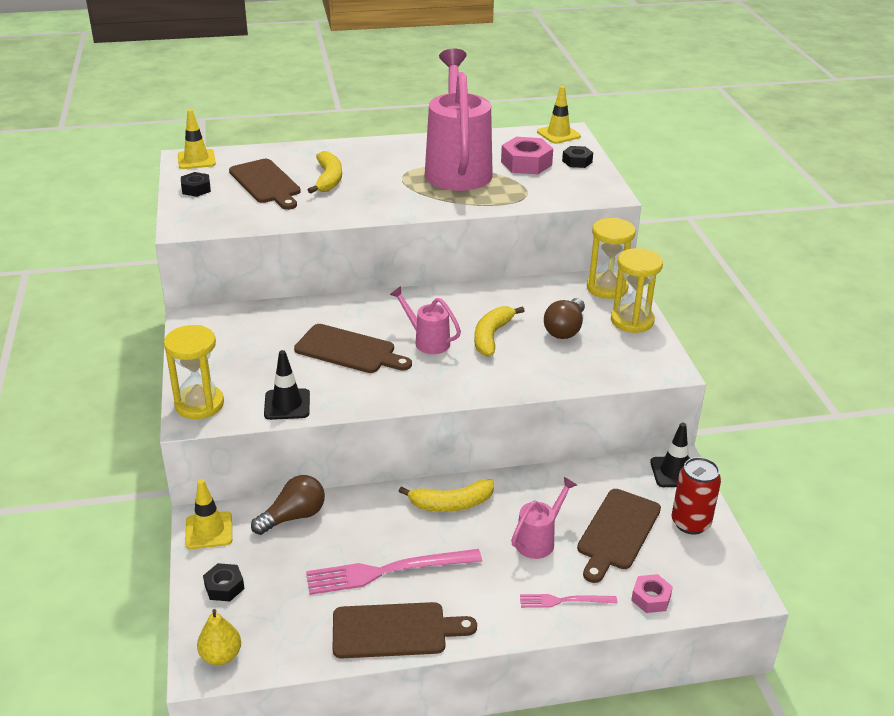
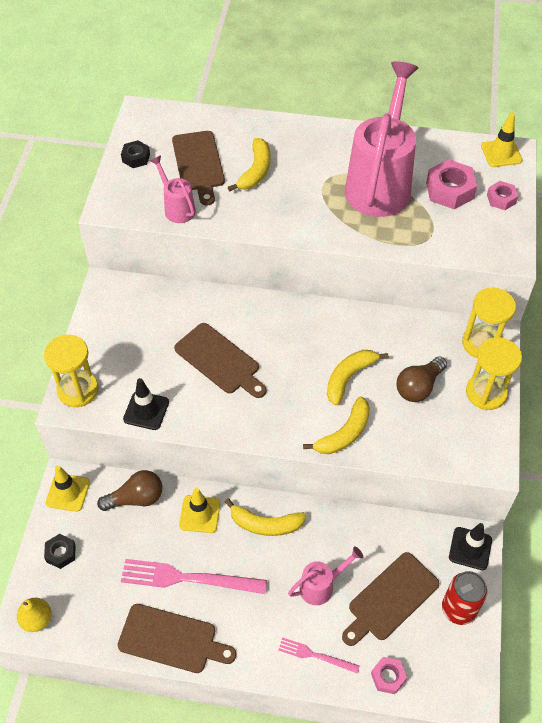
camera: 20 degrees right, 20 degrees up
(196, 160) = (150, 116): yellow traffic cone -> yellow traffic cone (200, 514)
(427, 341) = (290, 368): pink watering can -> pink watering can (177, 208)
(510, 378) = (344, 433): none -> yellow banana
(577, 161) = (501, 199): black nut -> pink nut

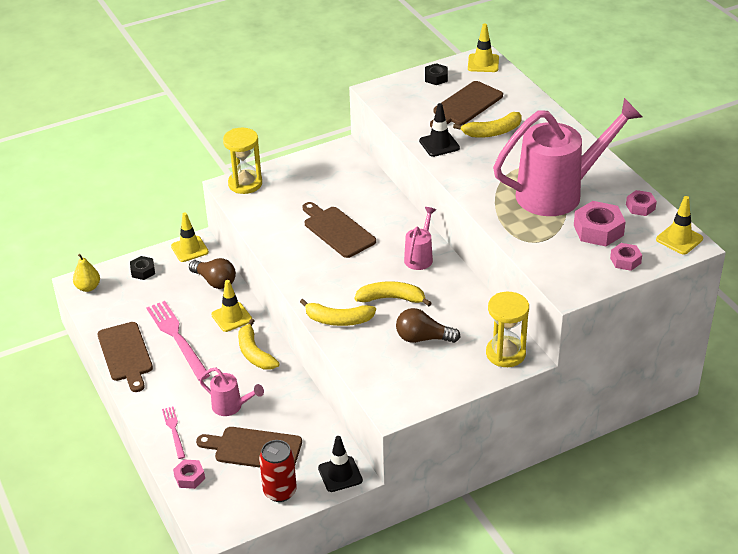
camera: 55 degrees right, 15 degrees down
(146, 410) = (260, 220): black traffic cone -> black traffic cone (439, 144)
(150, 116) = (483, 63): none -> yellow traffic cone
(177, 208) = (412, 117): pink watering can -> pink watering can (420, 257)
(220, 360) = (337, 230): brown cutting board -> brown cutting board turned 135 degrees clockwise
(442, 149) = (640, 207): none -> pink nut
(486, 393) = (458, 377): yellow hourglass -> none

